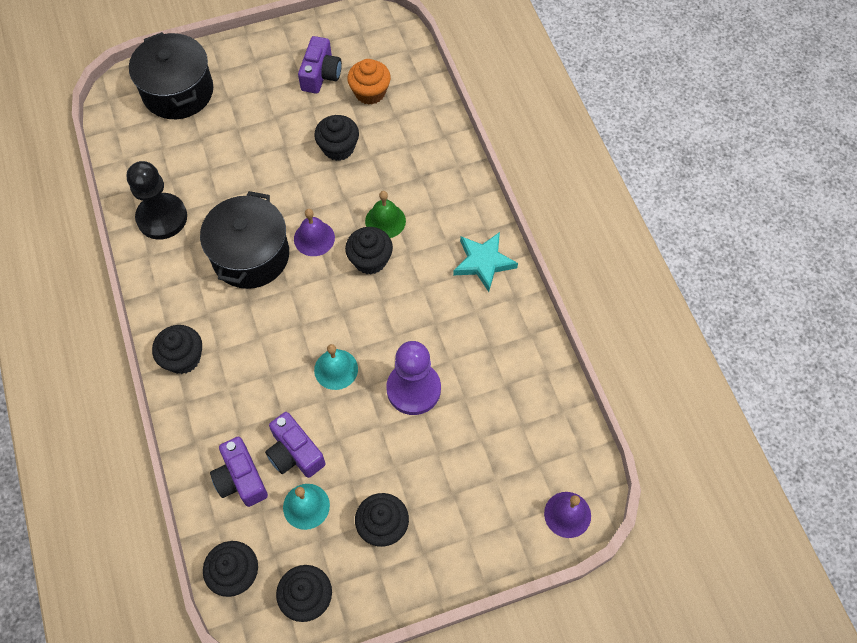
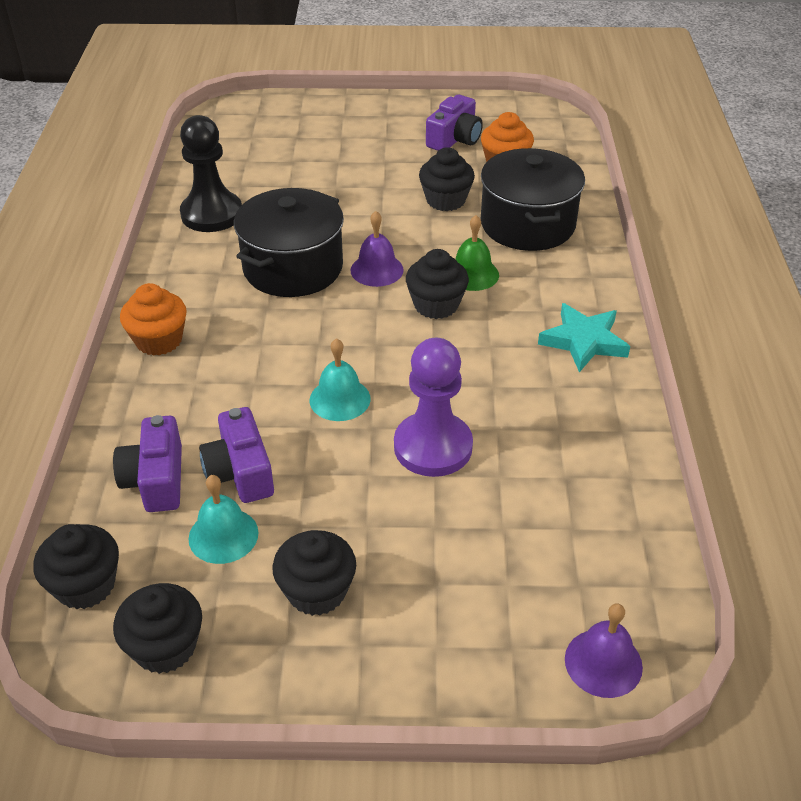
camera: 20 degrees right, 20 degrees down
(178, 92) = (290, 122): black pot -> black pot (527, 224)
(183, 358) = (159, 340): black cupcake -> orange cupcake

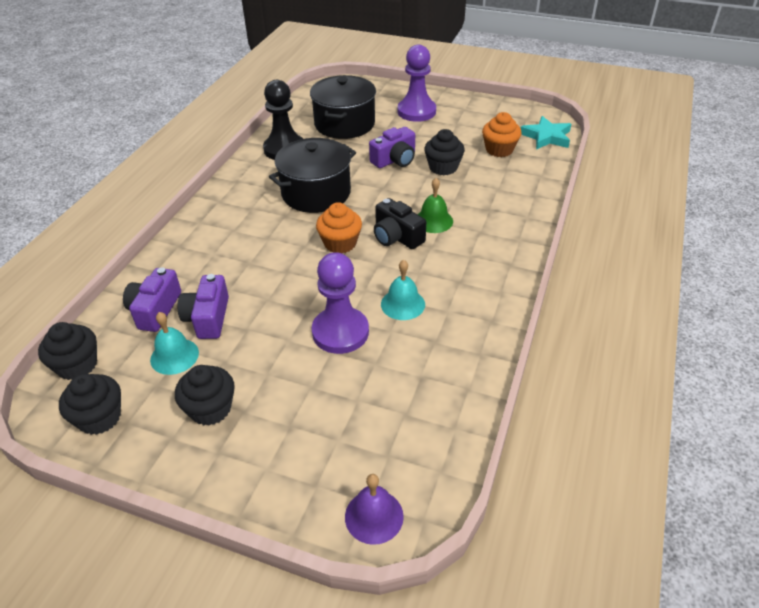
camera: 20 degrees right, 0 degrees up
(159, 340) = (207, 222): orange cupcake -> orange cupcake (340, 243)
(340, 399) = (297, 285): turquoise bell -> turquoise bell (403, 304)
(368, 129) = (416, 111): none -> purple pawn
(377, 270) = (370, 205): purple bell -> none
(436, 305) = (396, 236): black cupcake -> black camera
(454, 139) = (472, 127): purple camera -> purple camera (395, 160)
(527, 224) = (492, 194): black pot -> black pot (344, 124)
(583, 341) = (487, 284): turquoise star -> turquoise star (546, 137)

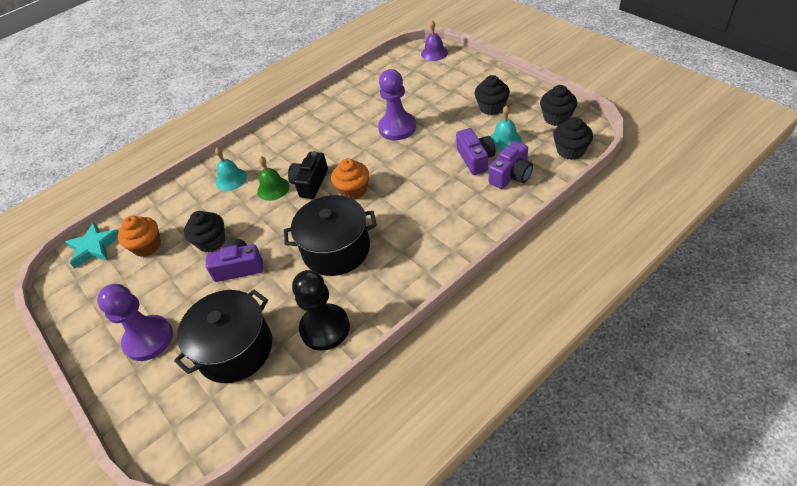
camera: 145 degrees left, 5 degrees up
(208, 318) = (475, 159): purple camera -> purple camera turned 45 degrees counterclockwise
(396, 236) = (310, 183): black camera -> black camera turned 150 degrees counterclockwise
(403, 304) = (348, 134): turquoise bell -> turquoise bell (231, 179)

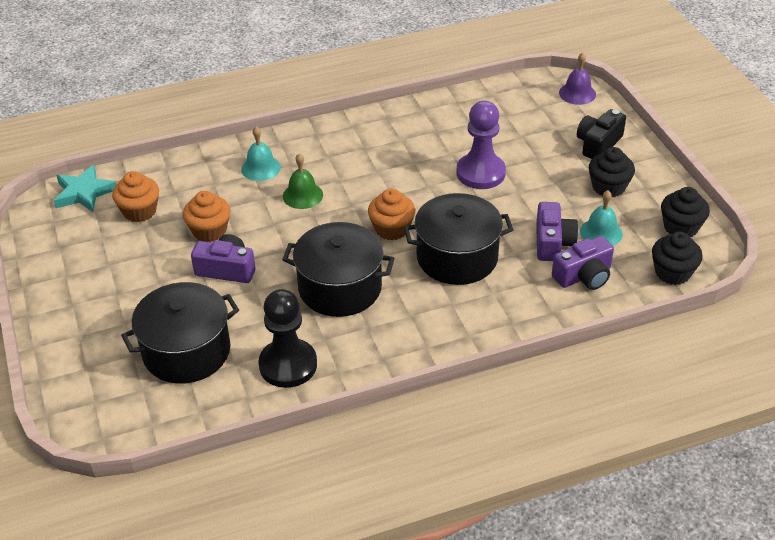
camera: 15 degrees right, 5 degrees down
(148, 339) = (104, 309): purple pawn -> none
(211, 241) = (209, 231): black cupcake -> orange cupcake
(310, 183) = (347, 203): black camera -> black camera (598, 144)
(413, 194) = (457, 257): none -> black pot

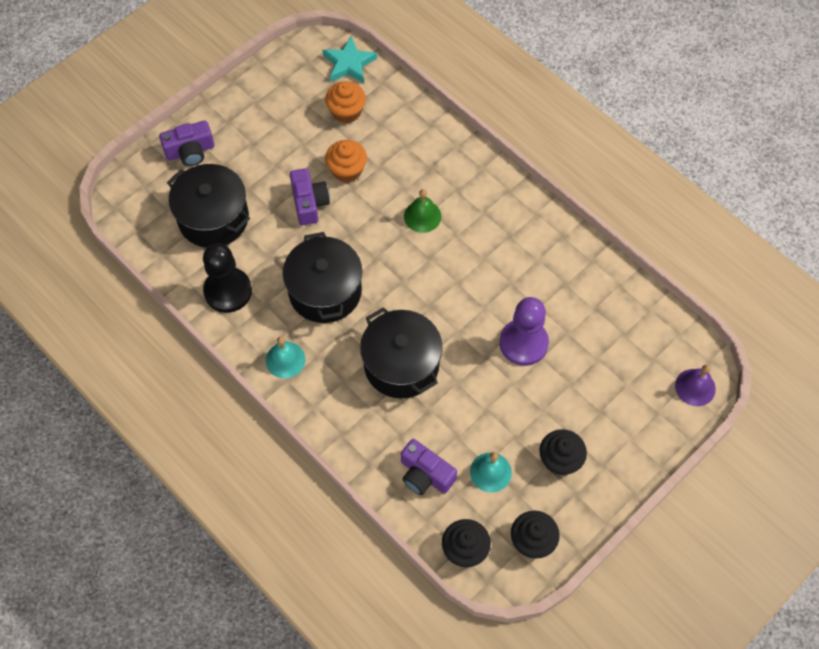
camera: 65 degrees right, 20 degrees up
(261, 168) = (441, 170): turquoise bell -> turquoise bell (285, 359)
(391, 229) = (413, 300): orange cupcake -> none
(552, 242) = (457, 435): purple camera -> purple camera (190, 151)
(598, 144) = (621, 431): black camera -> none

